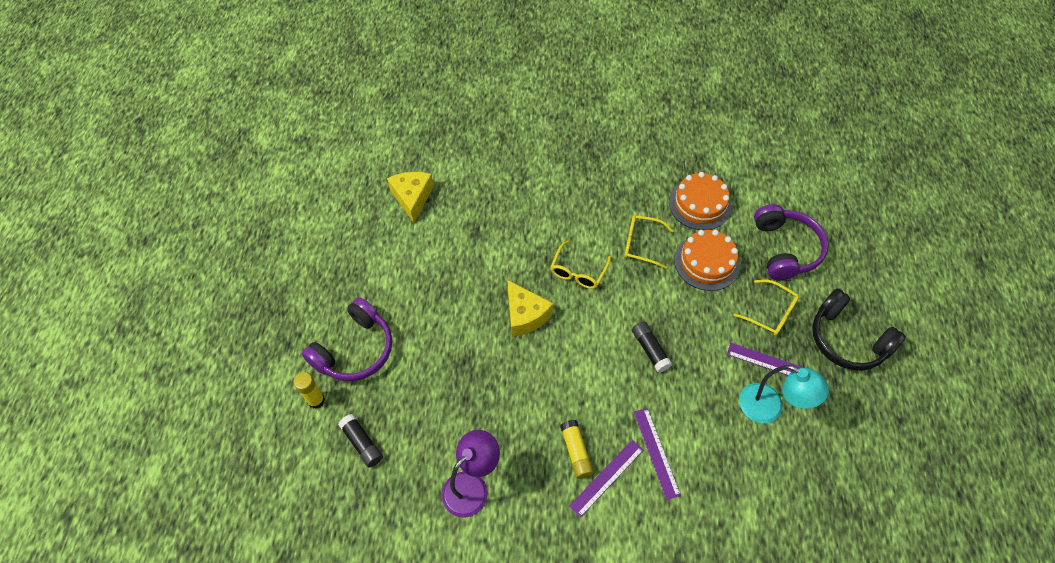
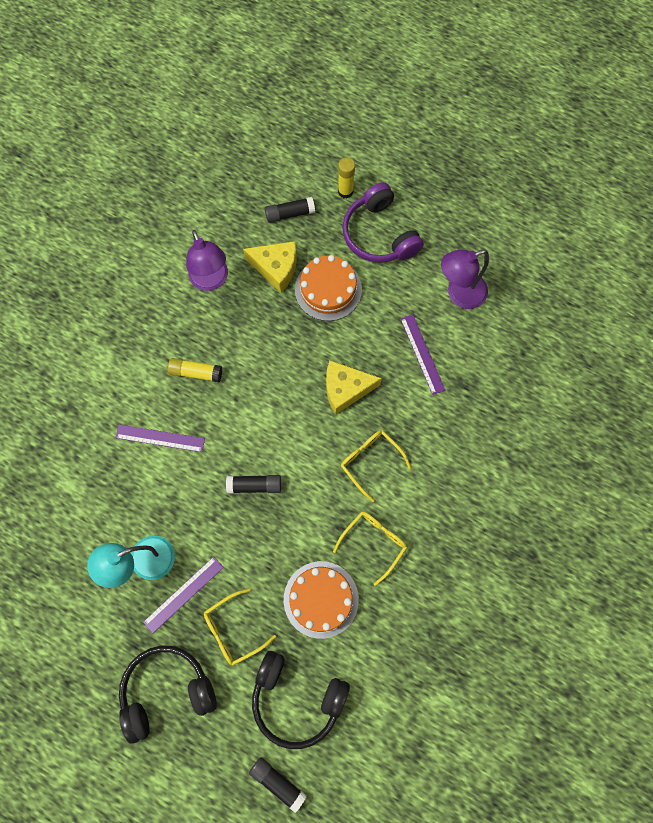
camera: 115 degrees right, 15 degrees up
(392, 263) = (459, 294): none -> purple lamp
(412, 198) = (531, 339): yellow cheese -> yellow cheese (276, 268)
(606, 477) = (162, 386): purple ruler -> purple ruler (422, 354)
(699, 204) = (396, 637): orange cake -> orange cake (328, 289)
(785, 249) = (296, 698): purple headphones -> black headphones
(845, 238) = (277, 782): none -> black glue stick

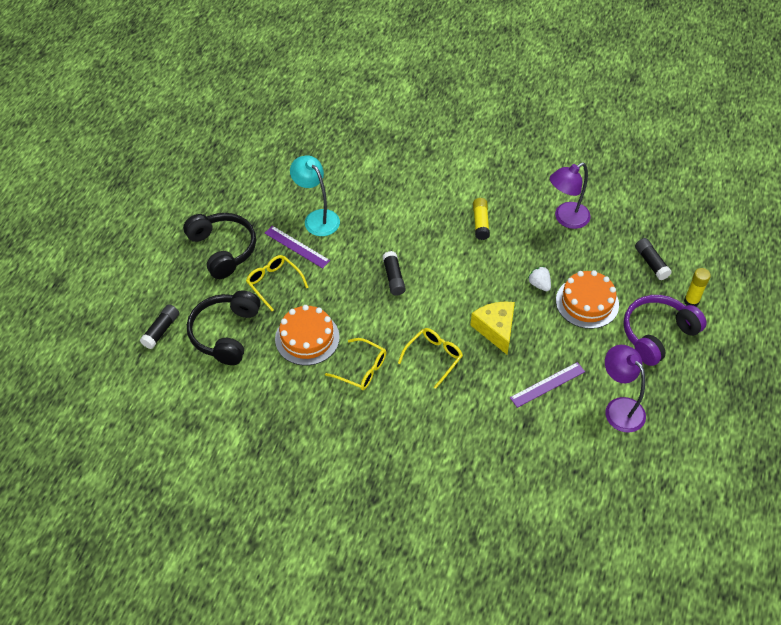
camera: 80 degrees right, 20 degrees down
(160, 438) = (419, 210): purple ruler -> none
(276, 268) = (594, 261): yellow cheese -> none
(295, 331) = (539, 284): none -> white strawberry

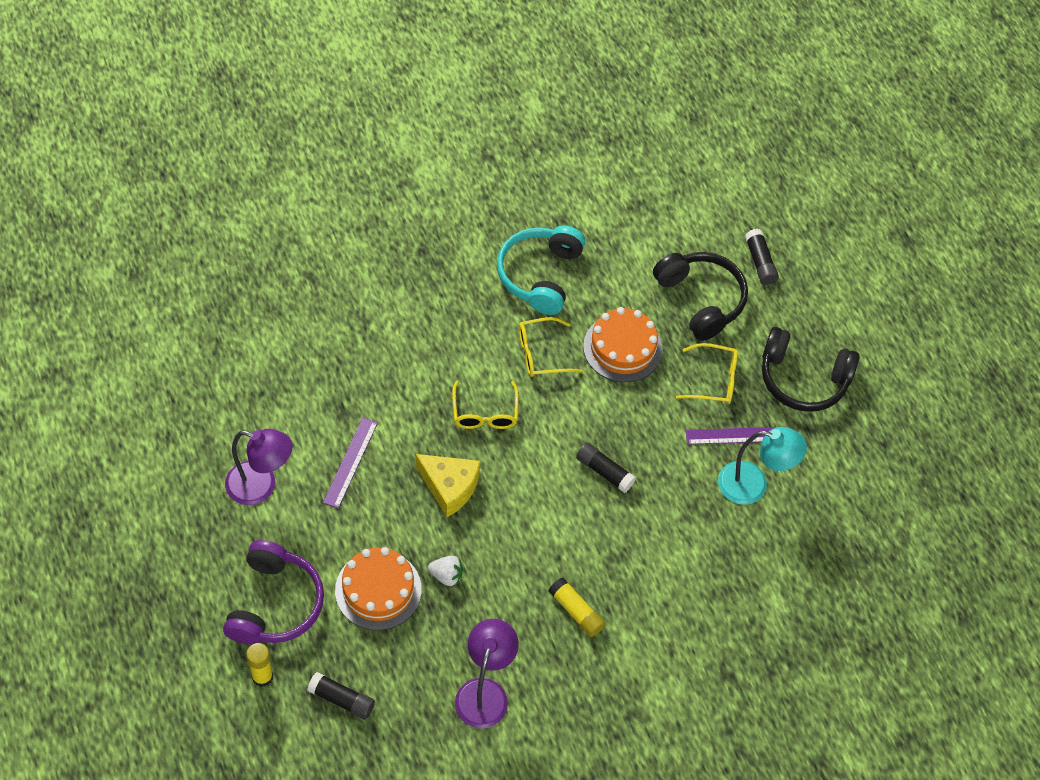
camera: 135 degrees right, 5 degrees up
(309, 422) = (539, 275): none -> turquoise headphones

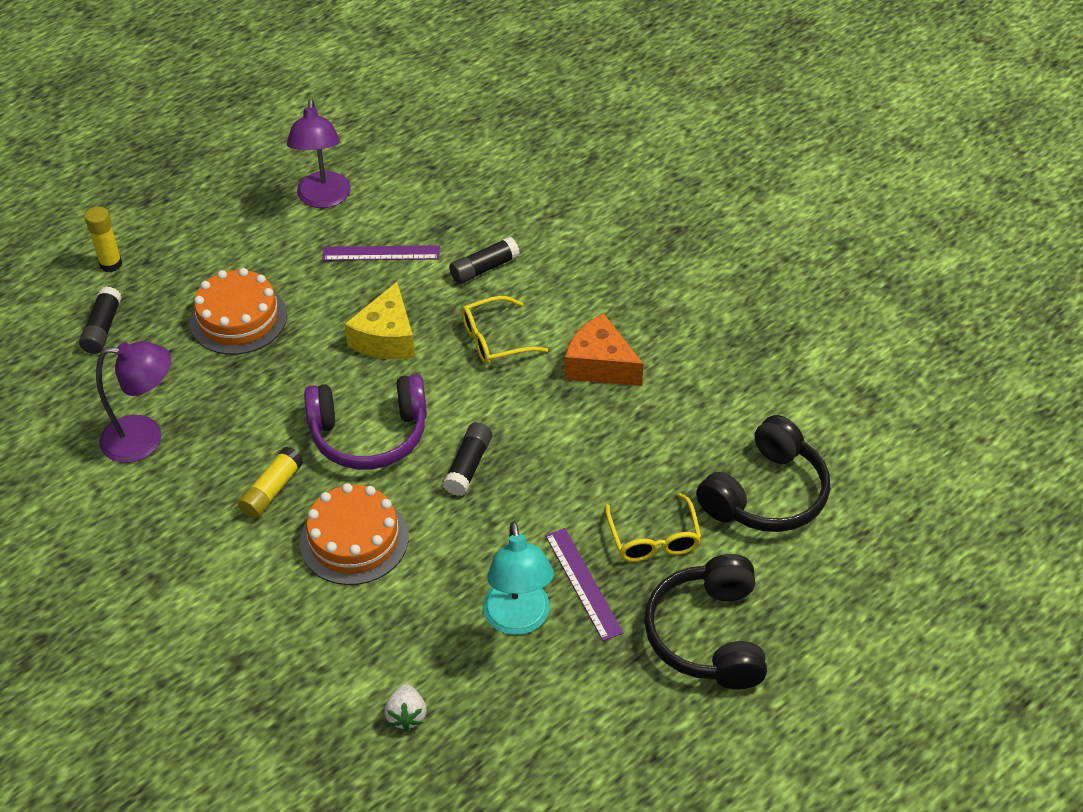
camera: 75 degrees right, 10 degrees down
(275, 604) = (194, 248): purple headphones -> purple headphones (369, 435)
(446, 575) = (276, 367): white strawberry -> white strawberry (406, 715)
(539, 275) = (707, 334): turquoise headphones -> none
(541, 353) = (600, 365): yellow glasses -> orange cheese
(622, 348) = (650, 436): orange cake -> orange cake (354, 539)
(760, 262) = (864, 541): black glue stick -> black glue stick (484, 268)

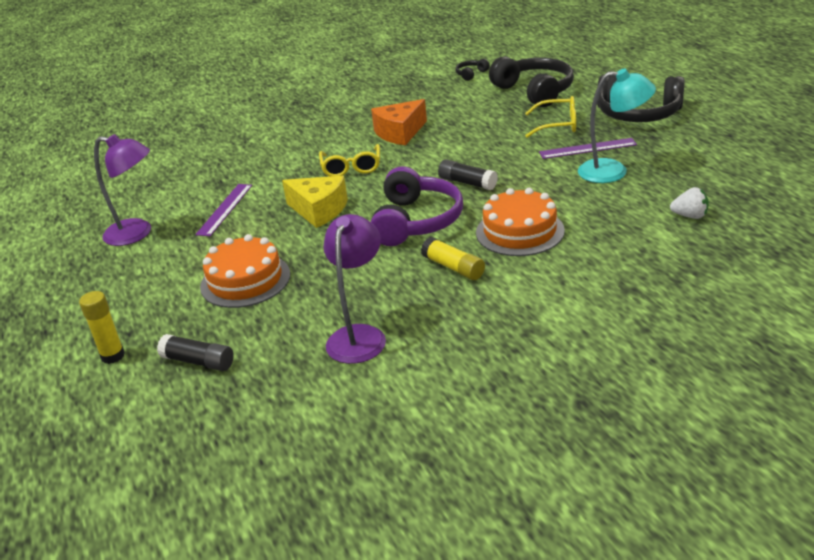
camera: 70 degrees left, 15 degrees down
(484, 268) = (277, 168): black glue stick -> none
(815, 404) = (471, 74): none -> black headphones

